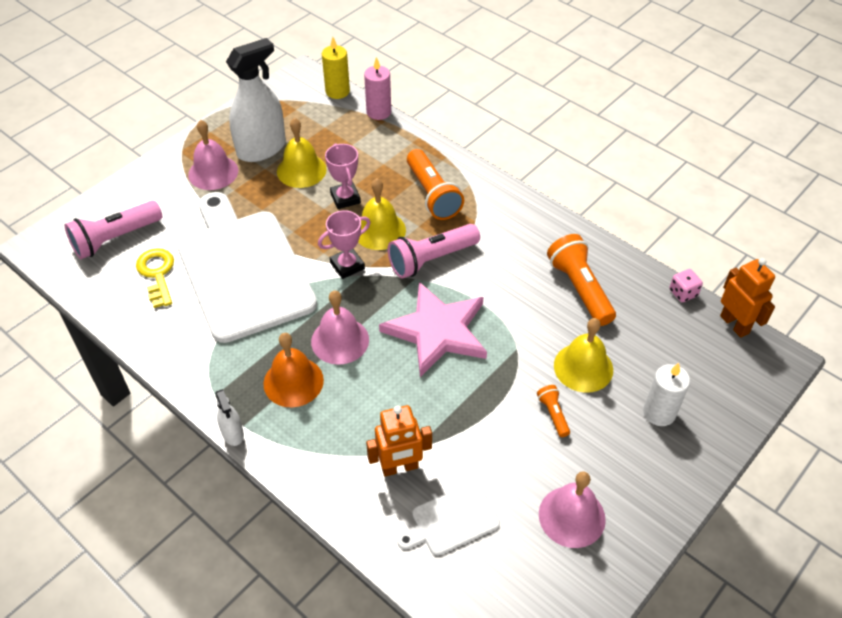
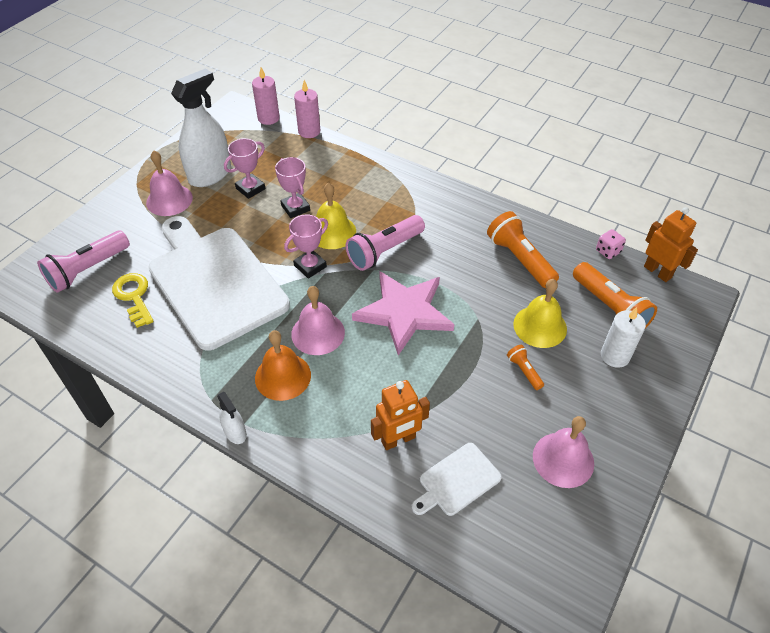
camera: 10 degrees left, 0 degrees up
(301, 170) = (250, 188): yellow bell -> pink trophy
(337, 91) = (268, 118): yellow candle -> pink candle
(432, 195) = (372, 196): orange flashlight -> orange flashlight (609, 307)

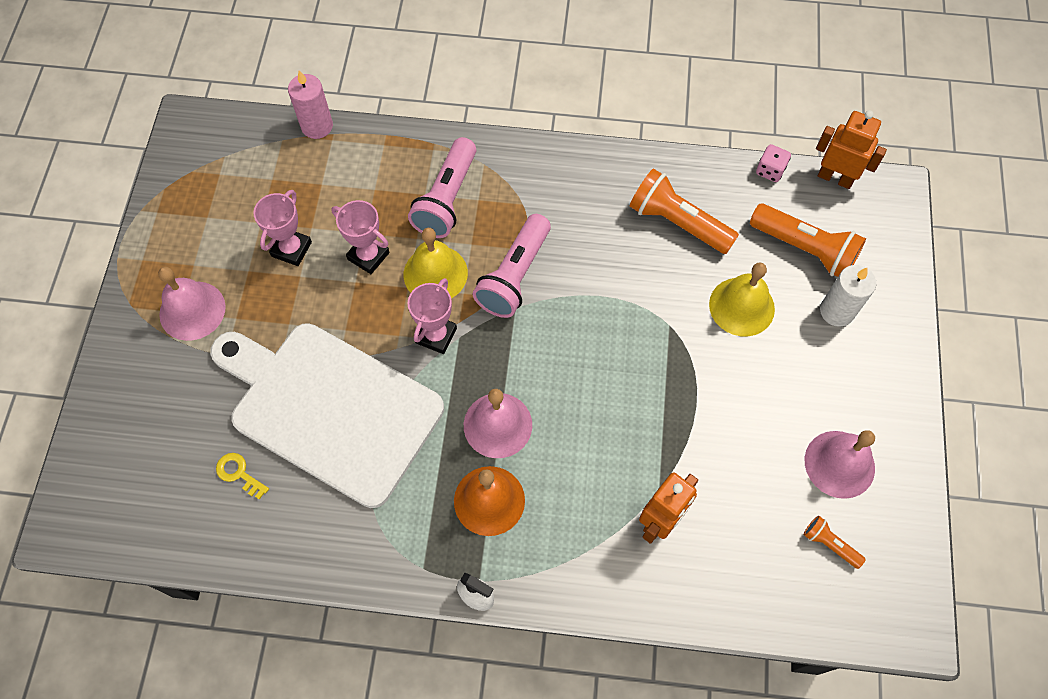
camera: 25 degrees left, 15 degrees up
(87, 270) = (151, 462): pink flashlight -> pink flashlight (447, 199)
(134, 296) = (239, 474): yellow key -> yellow key, size x0.62
(210, 174) = (223, 248): white spray bottle -> none
(268, 118) = (248, 124): pink candle -> none
(404, 312) = (582, 353): pink star -> none
(457, 481) = (745, 540): white cutting board -> none
(524, 371) = (751, 373): orange flashlight -> orange flashlight (829, 544)

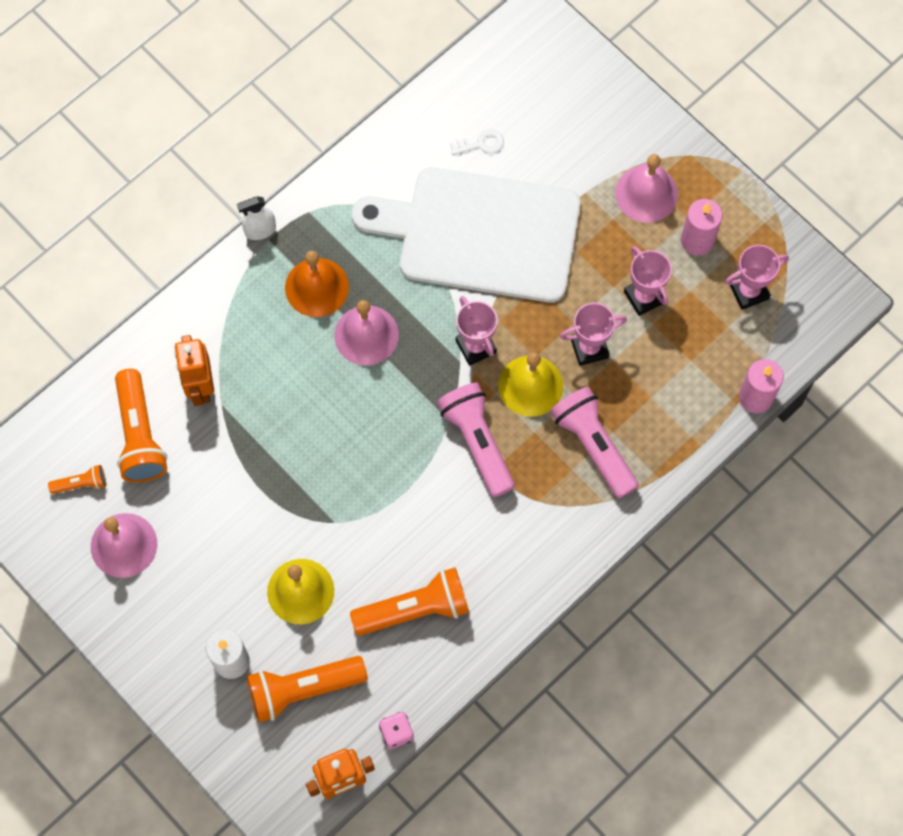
camera: 130 degrees right, 5 degrees up
(210, 246) = (697, 240): none -> pink candle
(229, 184) = (748, 291): none -> pink trophy
(239, 474) = (481, 143): yellow key -> white key
(330, 408) = (480, 233): white cutting board -> white cutting board turned 150 degrees counterclockwise
(746, 533) = (140, 435): none -> orange flashlight

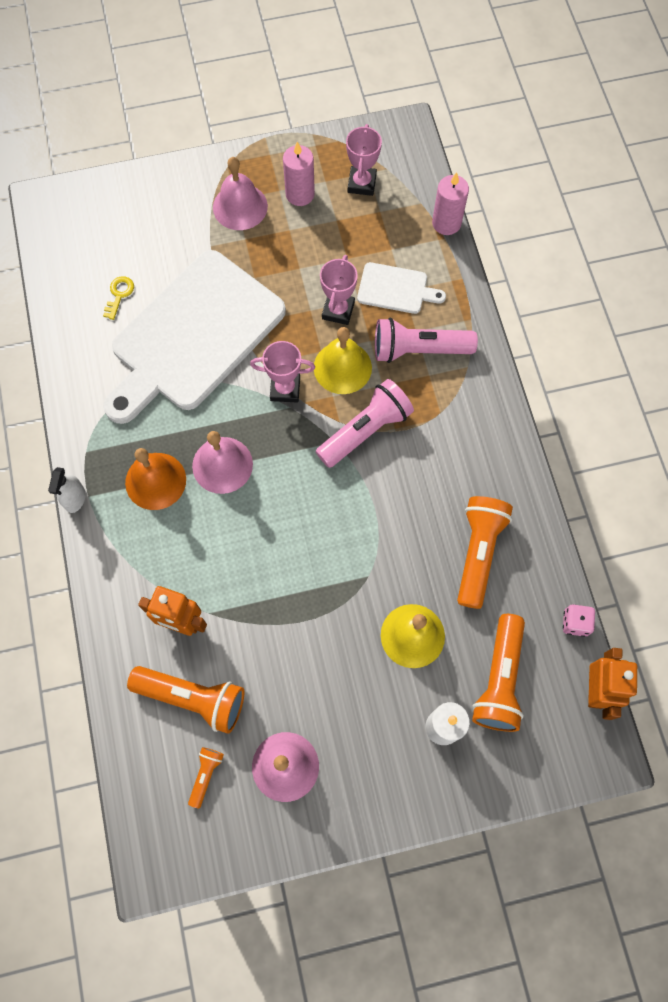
camera: 60 degrees left, 0 degrees up
(477, 442) = (365, 430): pink flashlight -> pink flashlight turned 135 degrees clockwise
(481, 143) = (119, 295): white key -> yellow key
(644, 297) = (321, 252): pink trophy -> none
(647, 389) = (396, 289): none -> white cutting board

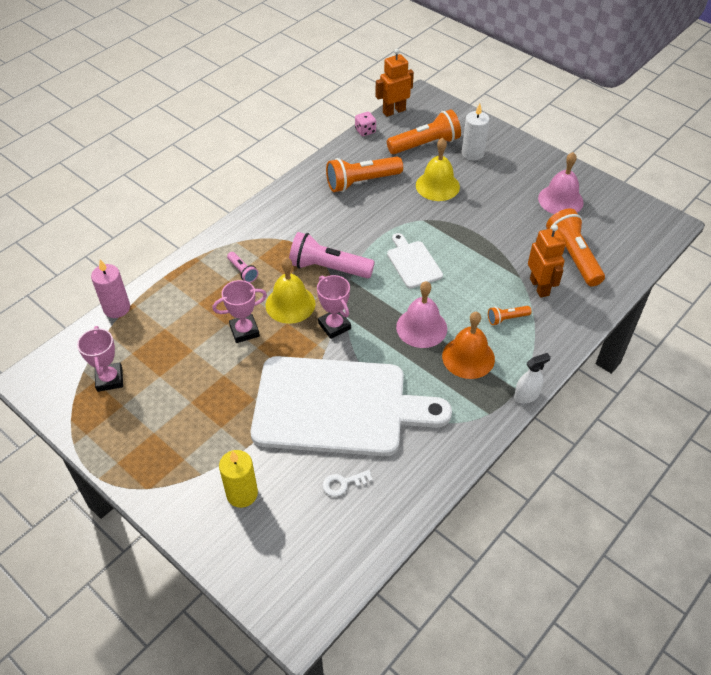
camera: 125 degrees left, 20 degrees down
(119, 295) = (343, 483): yellow key -> white key
(170, 222) = (242, 494): none -> yellow candle
(206, 775) = (602, 228): orange flashlight -> orange flashlight (507, 319)
(240, 206) = (190, 451): pink bell -> none
(300, 194) = (148, 415): pink candle -> none
(361, 183) = (109, 379): pink trophy -> pink trophy turned 75 degrees counterclockwise
(396, 289) = (200, 308): white cutting board -> white cutting board (413, 262)
(418, 350) = (242, 271): pink flashlight -> pink flashlight, size x0.49

